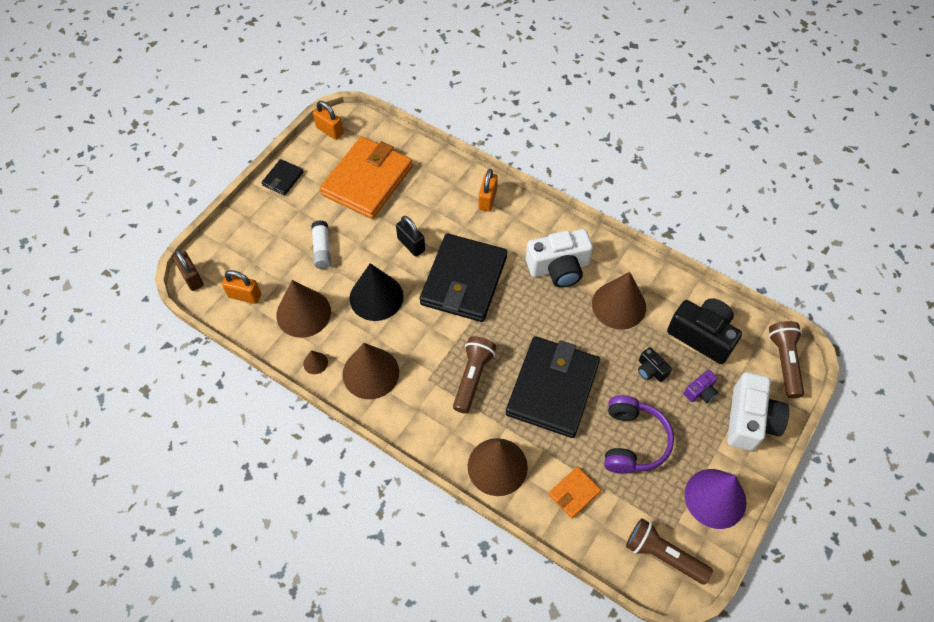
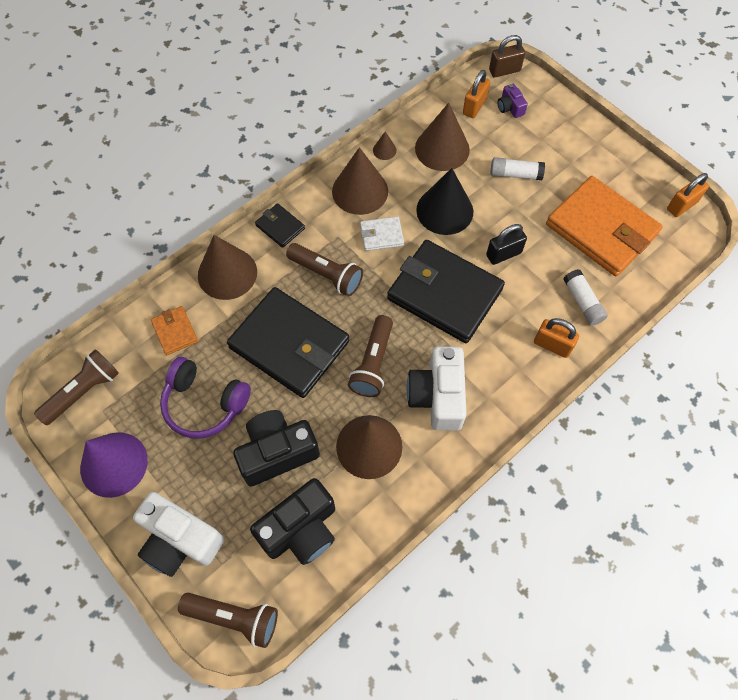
camera: 105 degrees right, 5 degrees up
(283, 179) = (616, 154): black wallet -> black wallet (280, 227)
(417, 342) = (381, 235): none -> white wallet
(442, 185) = (582, 302): none -> white glue stick
(547, 319) = (373, 363): none -> brown flashlight
(651, 370) = (277, 452): black camera -> black camera, size x2.06
(700, 392) = (233, 497): purple camera -> purple camera (510, 107)

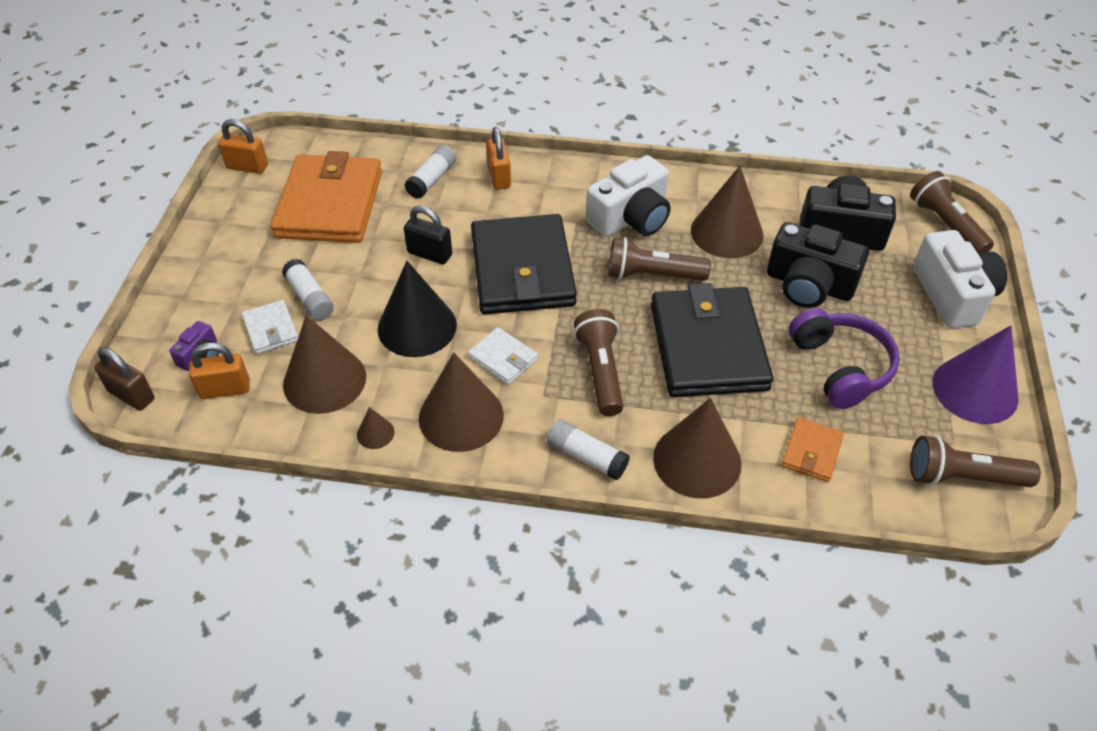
camera: 130 degrees left, 15 degrees down
(280, 227) = (587, 457): black wallet -> white glue stick
(373, 363) = (652, 275): brown flashlight -> brown flashlight turned 150 degrees counterclockwise
(504, 145) = (271, 329): none -> white wallet

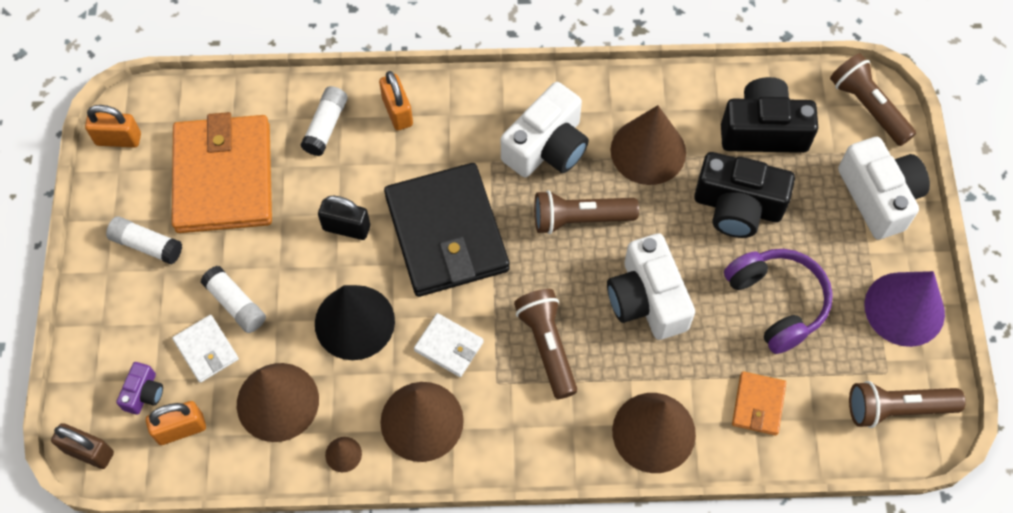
camera: 10 degrees left, 15 degrees up
(587, 457) = (550, 446): white glue stick -> white glue stick (147, 245)
(708, 347) = (647, 299): black wallet -> white camera

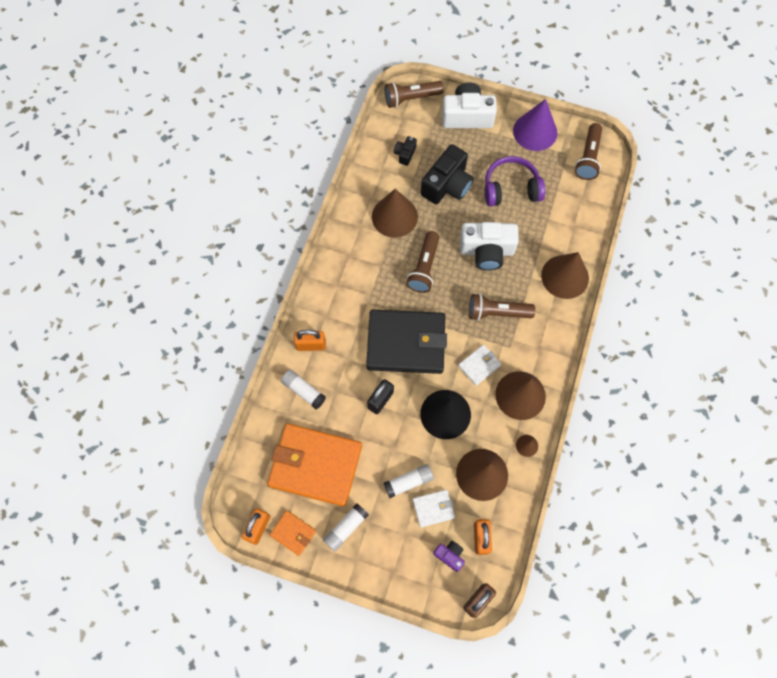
camera: 70 degrees left, 5 degrees up
(547, 147) = (370, 269): white camera -> none
(758, 404) = (565, 220): orange wallet -> orange wallet (293, 533)
(763, 130) = (405, 154): black camera -> black camera, size x0.49

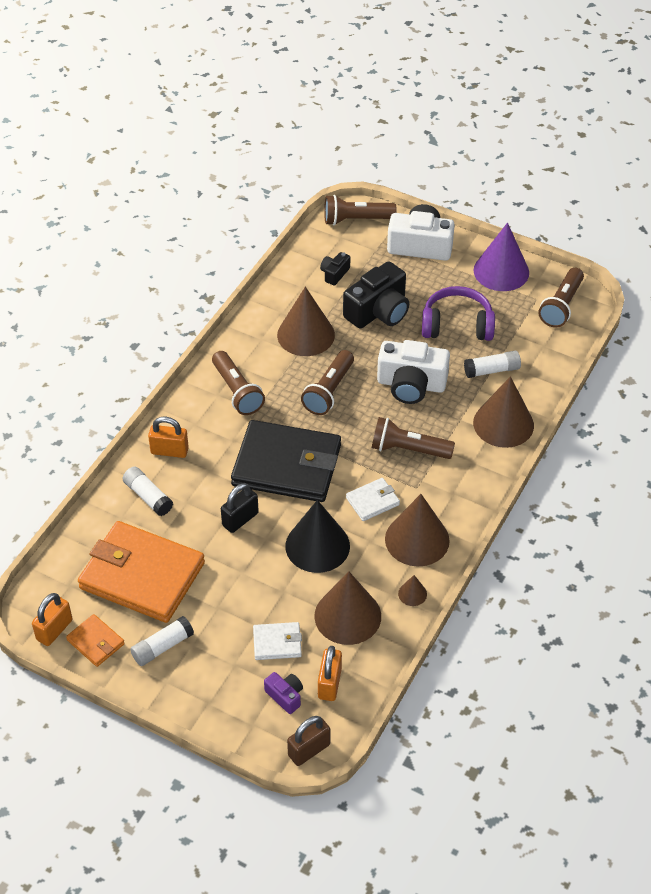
camera: 10 degrees right, 20 degrees down
(352, 279) = (237, 391): none -> brown flashlight
(408, 482) = (253, 610): white glue stick -> white glue stick (491, 370)

